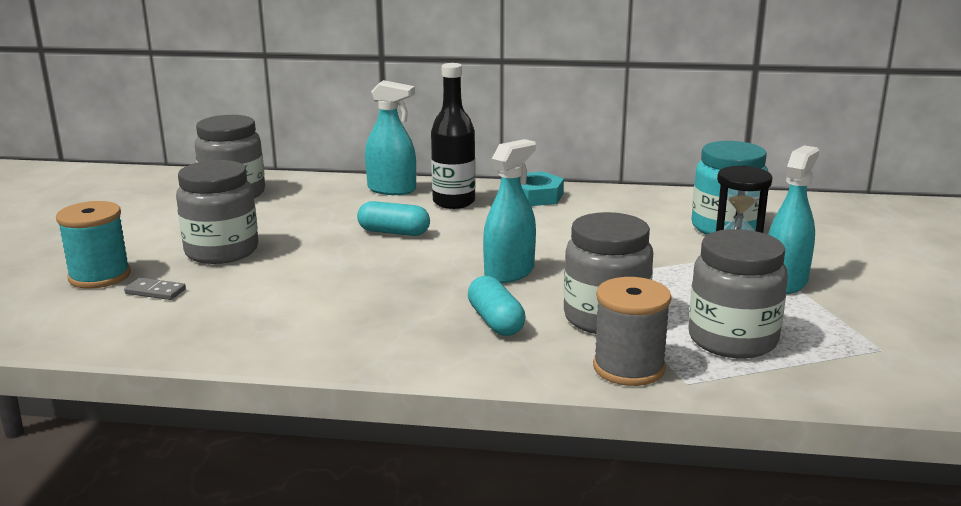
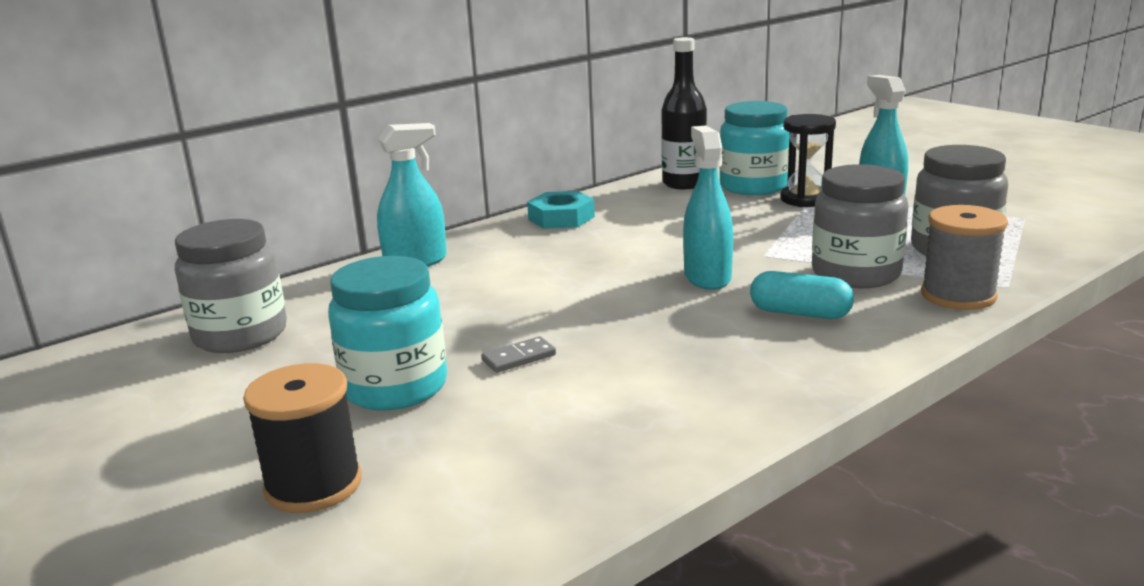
camera: 45 degrees left, 0 degrees up
(99, 276) = (313, 485): turquoise spool -> black spool
(155, 291) = (434, 459): grey domino -> grey domino (519, 358)
(222, 251) = (395, 387): grey jar -> turquoise jar
(394, 232) = (524, 292): turquoise capsule -> none
(454, 202) = (506, 248): black bottle -> black bottle (684, 183)

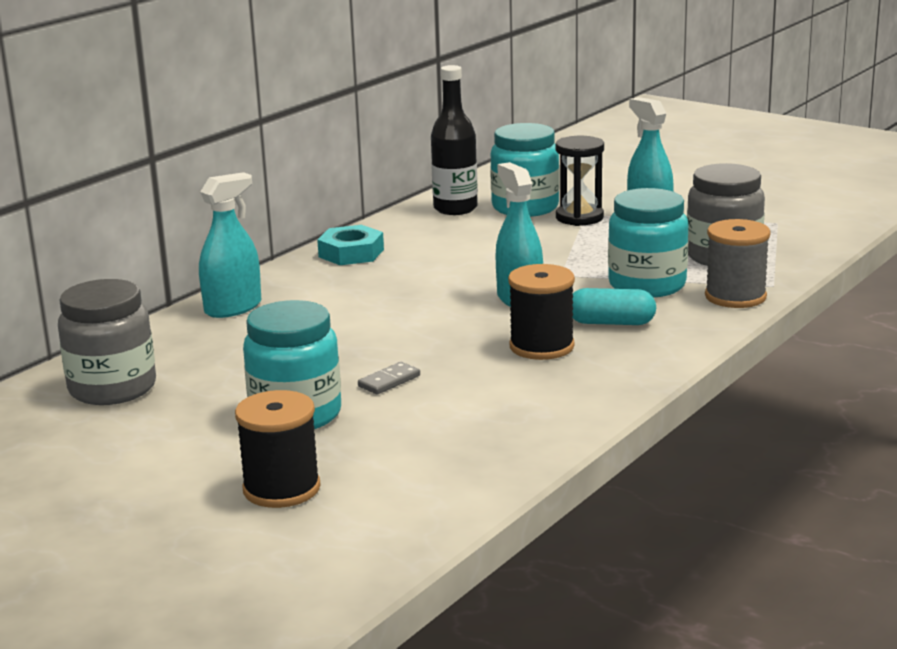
camera: 15 degrees left, 0 degrees up
(708, 334) = (541, 346): none -> black spool
(855, 274) = (647, 285): grey jar -> turquoise jar

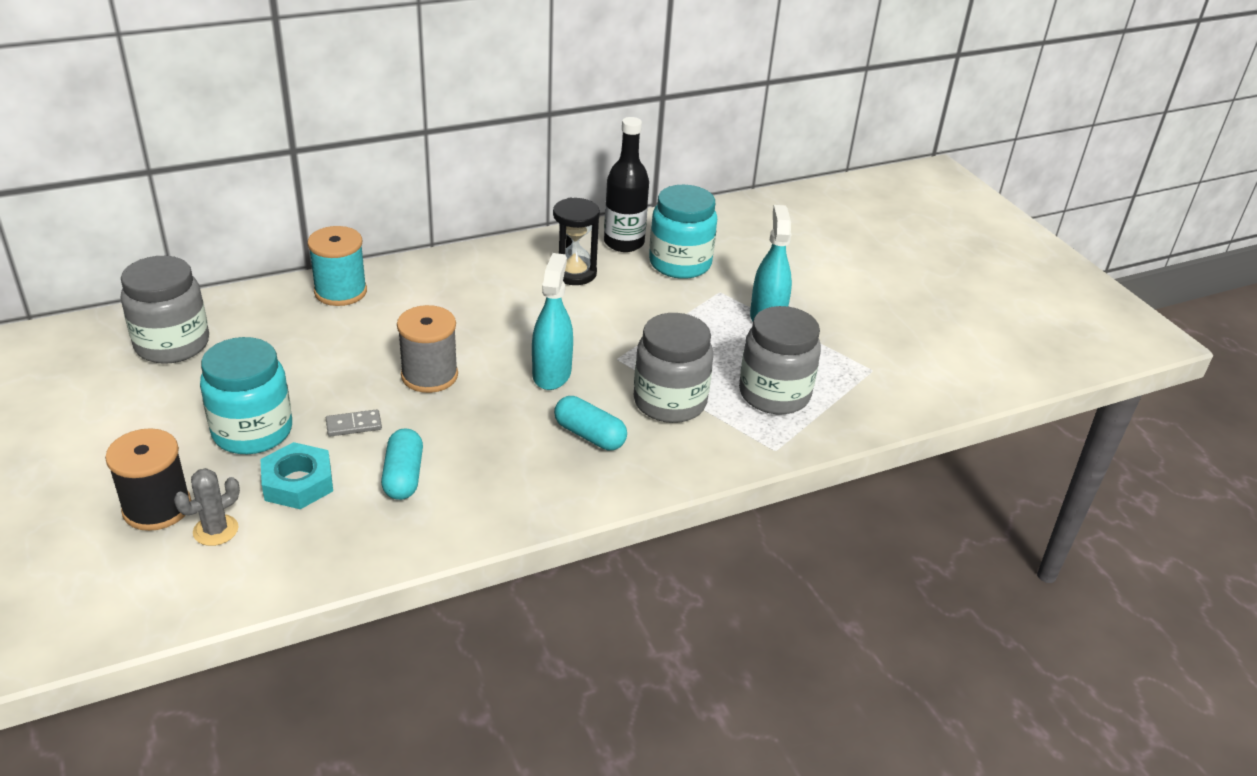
camera: 25 degrees right, 15 degrees up
(233, 308) = (340, 291): turquoise spray bottle -> turquoise spool
(351, 253) = (489, 264): turquoise nut -> turquoise nut (298, 483)
(365, 482) = (215, 530): none -> grey cactus
(488, 395) = (403, 476): none -> turquoise capsule
(541, 346) = (505, 438): black spool -> none
(579, 217) = (709, 294): black hourglass -> black hourglass (574, 273)
(647, 285) = (669, 402): turquoise jar -> grey jar
(735, 296) = (726, 449): grey spool -> grey spool (429, 375)

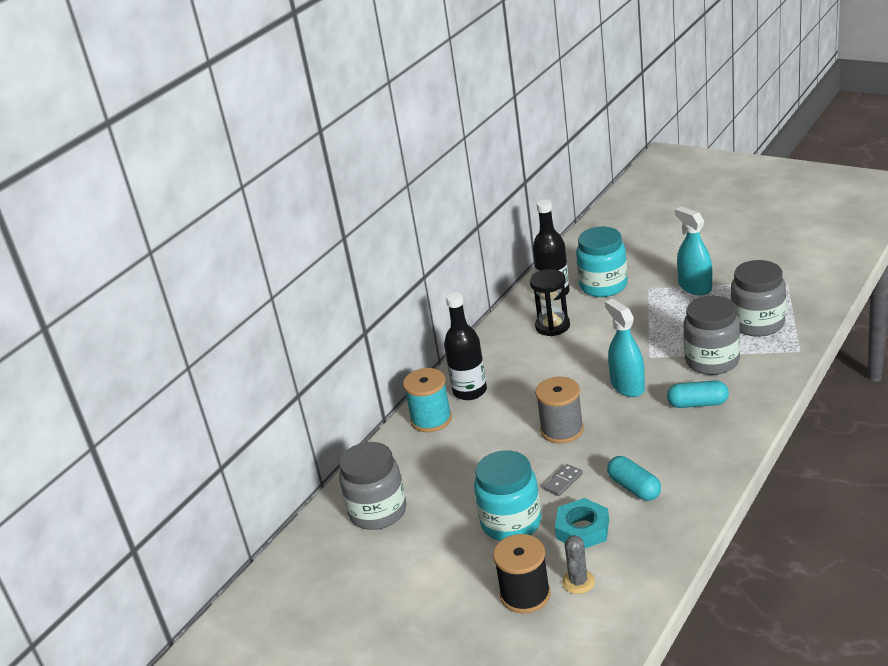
camera: 25 degrees left, 5 degrees down
(411, 287) = (469, 391): none -> black bottle

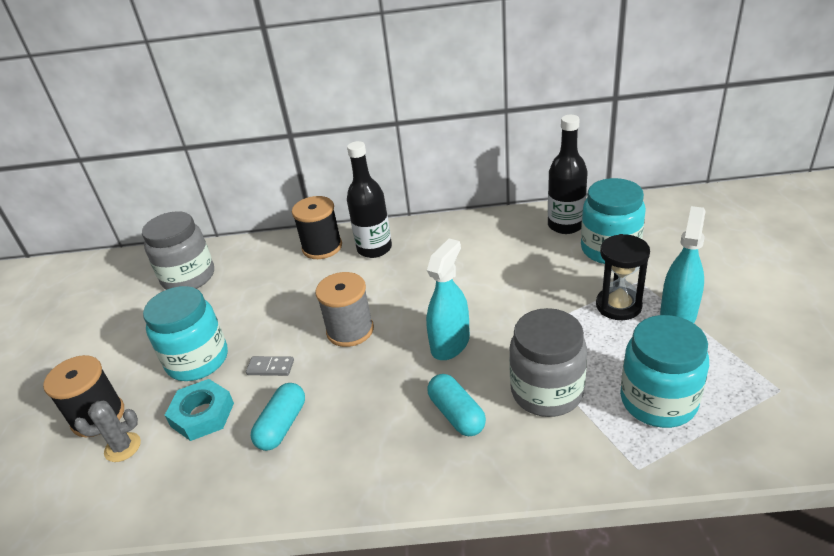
camera: 55 degrees right, 5 degrees up
(431, 419) = (322, 247): turquoise spool -> black spool
(552, 326) = (510, 249): black hourglass -> black hourglass (618, 306)
(758, 324) = (658, 401): grey jar -> turquoise jar

